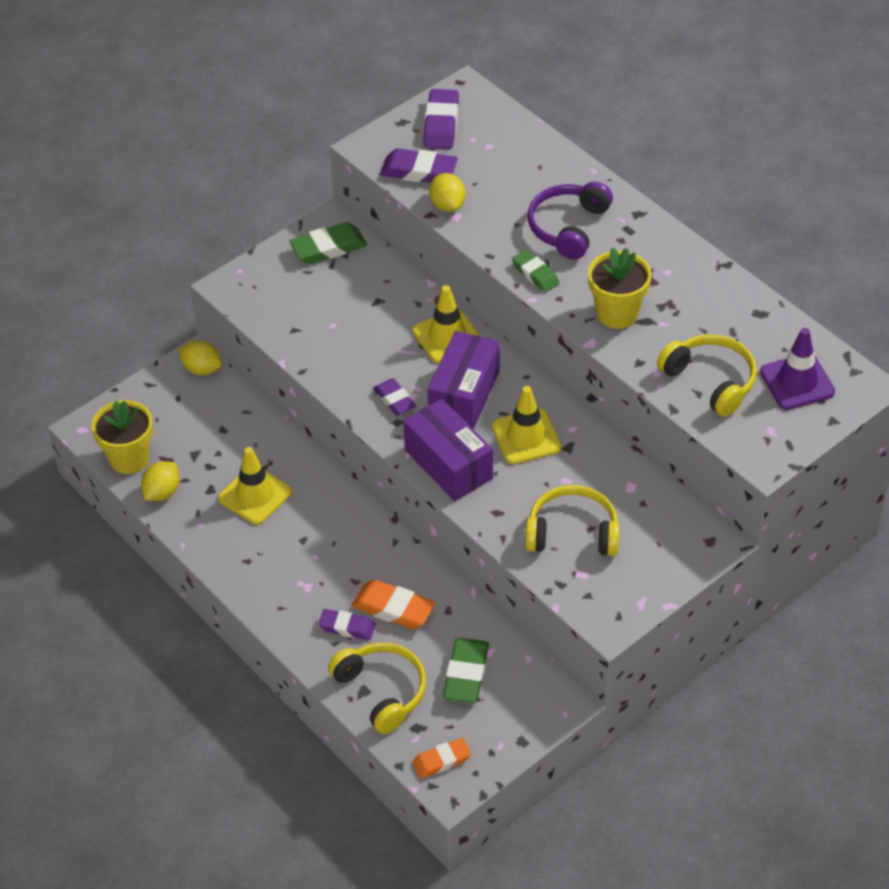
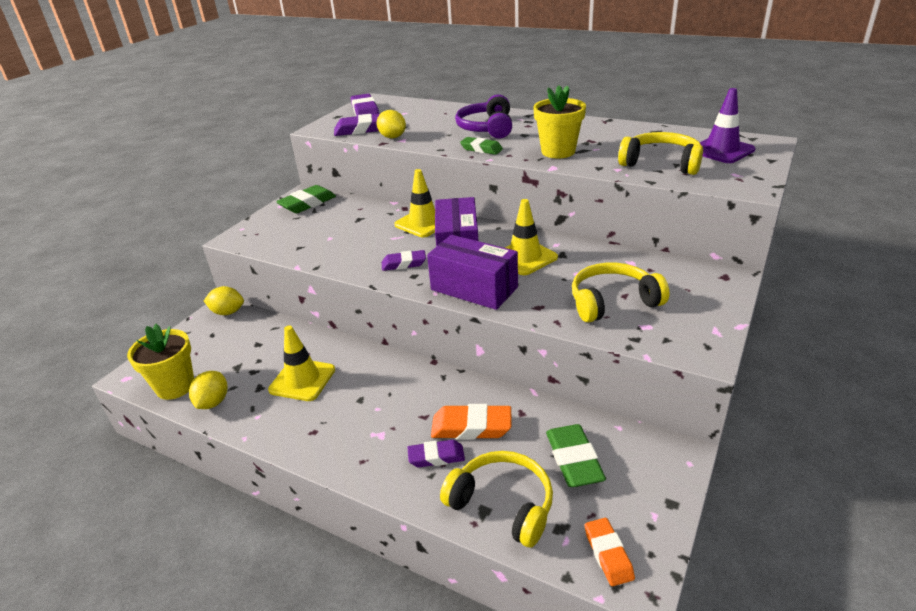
camera: 20 degrees left, 15 degrees down
(395, 400) = (404, 264): purple eraser -> purple eraser turned 45 degrees counterclockwise
(441, 761) = (608, 554): orange eraser -> orange eraser turned 60 degrees counterclockwise

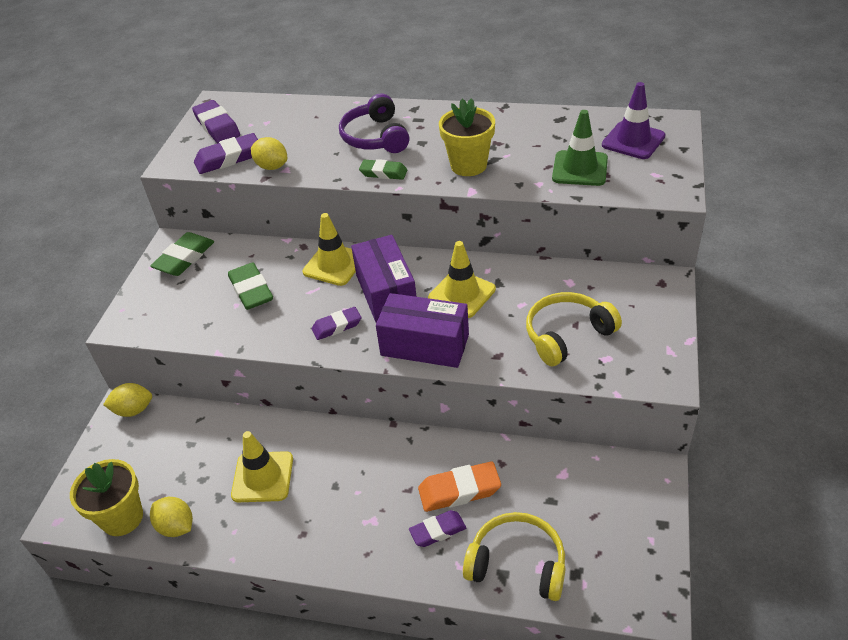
camera: 15 degrees left, 10 degrees up
(213, 402) = (176, 526): yellow lemon -> yellow lemon turned 45 degrees counterclockwise
(574, 460) = (566, 502): green eraser -> green eraser (251, 290)
(608, 554) = (623, 587): orange eraser -> none
(661, 163) = (580, 169): yellow headphones -> green traffic cone

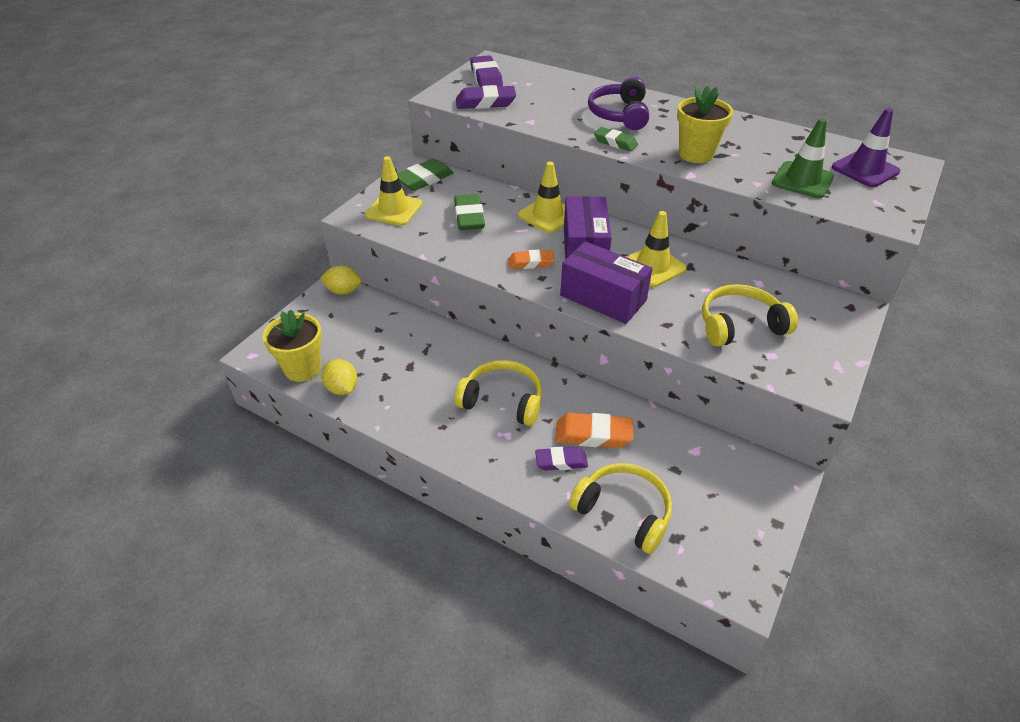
camera: 15 degrees right, 0 degrees up
(262, 477) = (427, 372): yellow traffic cone -> yellow traffic cone (394, 210)
(272, 166) = (520, 116): yellow lemon -> none
(337, 326) = (531, 263): purple eraser -> orange eraser
(354, 483) = (502, 400): none -> yellow headphones

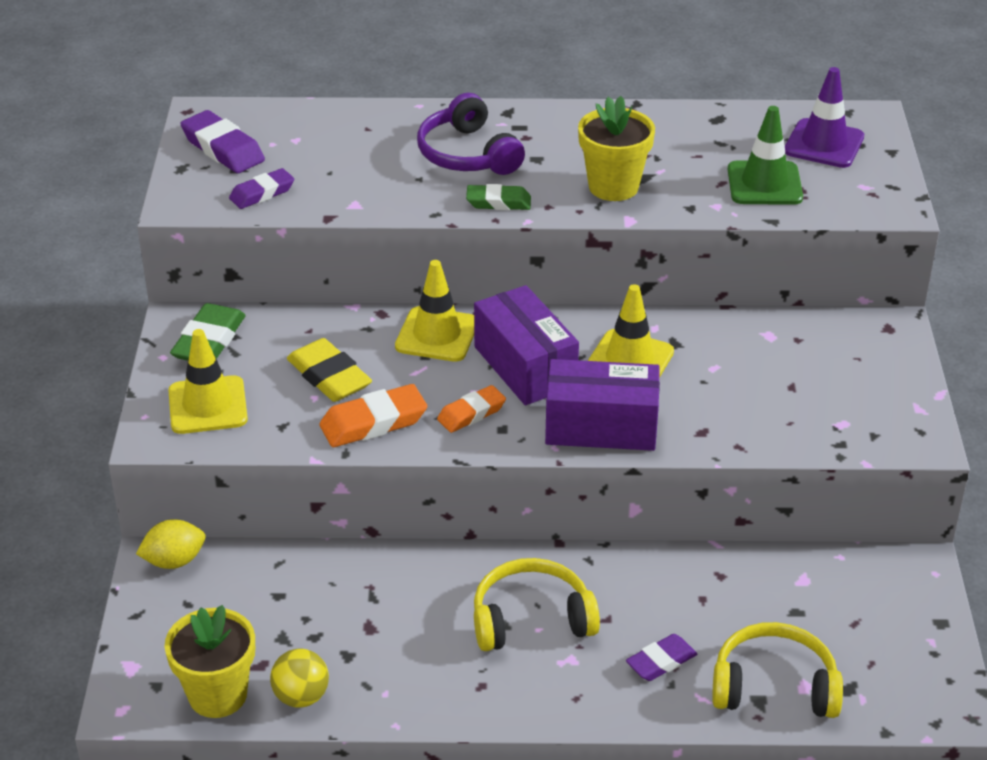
camera: 30 degrees left, 5 degrees down
(342, 388) = (301, 697): yellow lemon -> yellow ball
(469, 217) = (329, 377): green eraser -> yellow eraser
(485, 103) = (262, 193): purple eraser -> purple eraser, size x0.66
(593, 434) = (674, 612): orange eraser -> orange eraser (373, 423)
(740, 325) = (784, 400): yellow headphones -> none

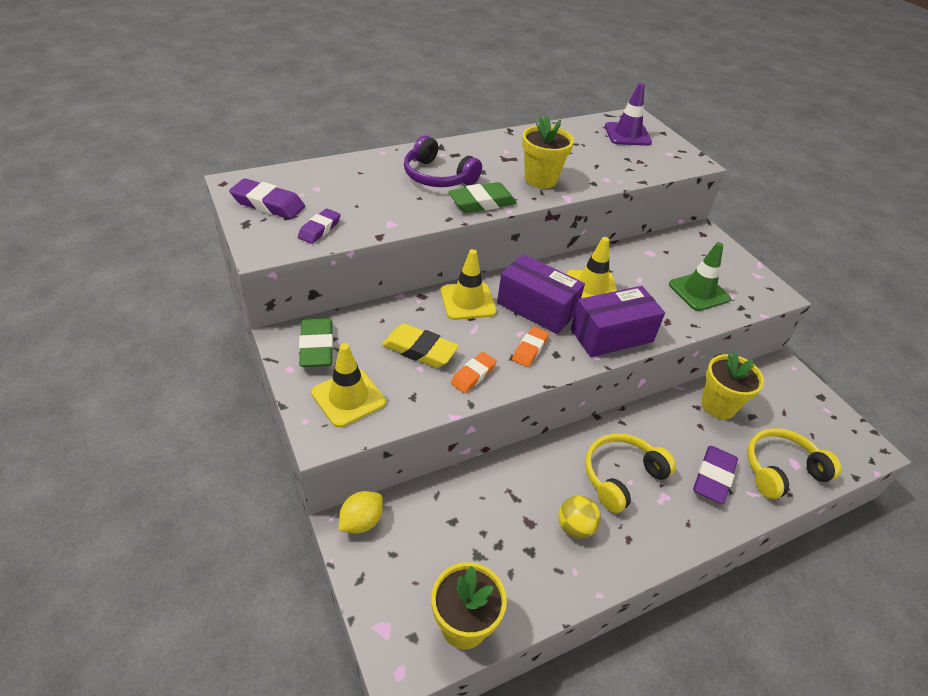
camera: 30 degrees left, 5 degrees up
(301, 697) = (523, 600): yellow ball -> yellow ball (575, 527)
(373, 423) = (473, 375): orange eraser -> orange eraser, size x0.66
(498, 202) = (482, 203): green eraser -> green eraser, size x1.51
(661, 662) = (713, 477): purple eraser -> purple eraser, size x1.51
(755, 583) = (718, 405): none -> yellow flower pot
(764, 184) = (619, 162): green traffic cone -> green traffic cone (699, 292)

